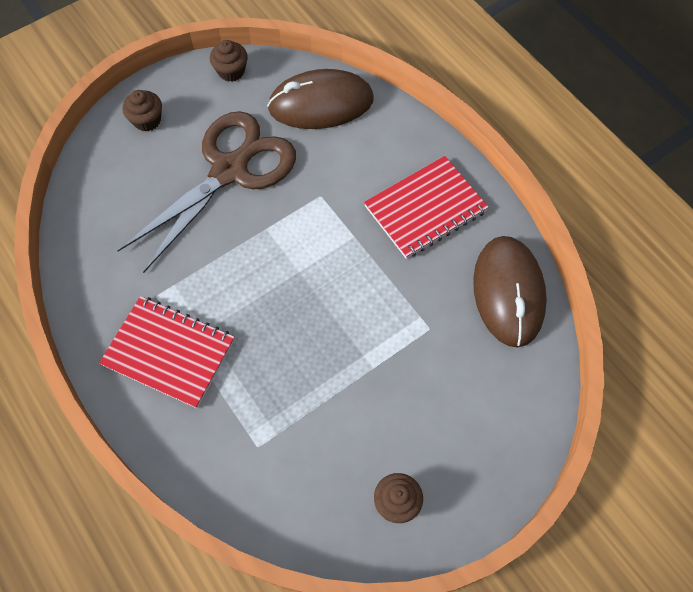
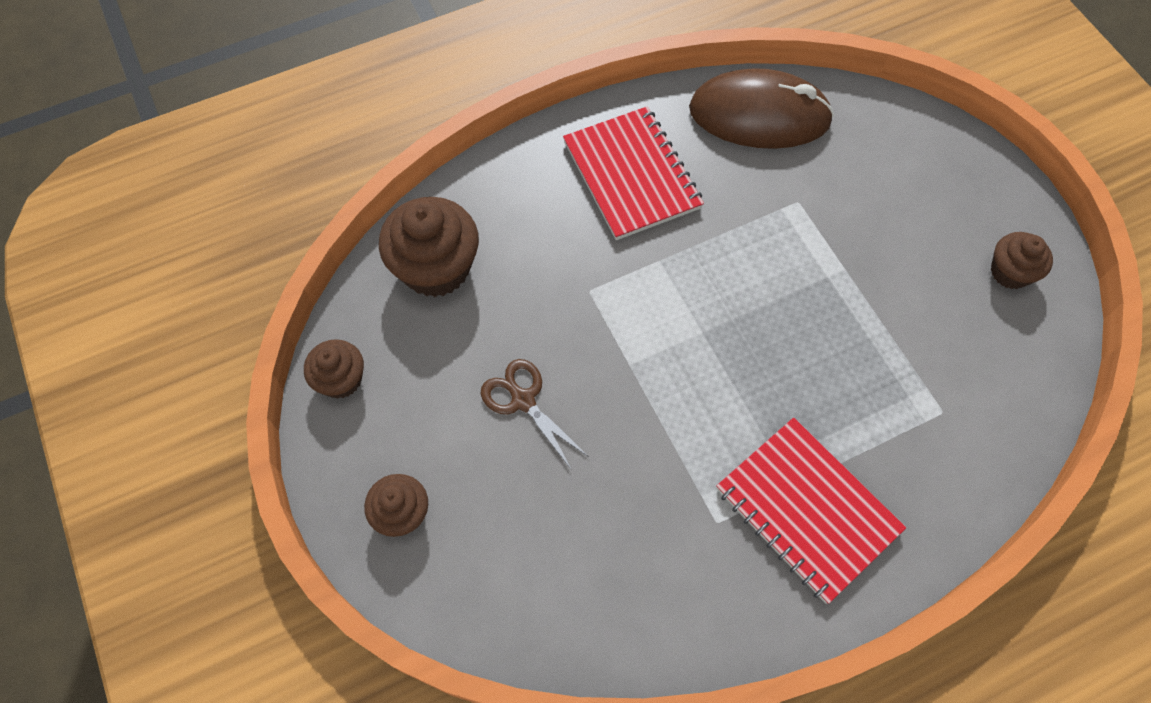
camera: 80 degrees left, 0 degrees up
(169, 352) = (807, 510): red notebook -> red notebook turned 75 degrees counterclockwise
(230, 170) = (522, 400): brown scissors -> brown scissors, size x0.44
(321, 104) = (436, 268): brown mouse -> brown cupcake

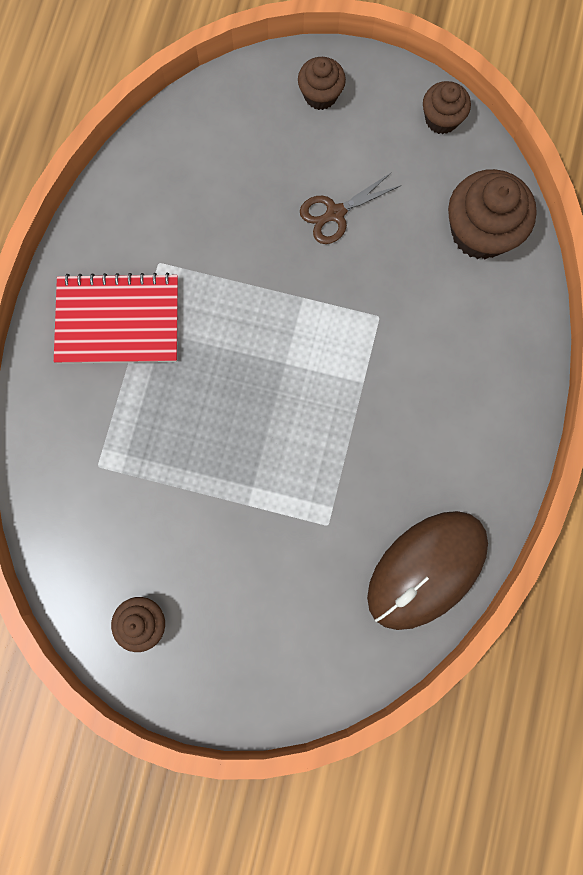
camera: 130 degrees right, 15 degrees up
(522, 400) = (335, 214): brown scissors -> brown scissors turned 150 degrees clockwise
(632, 175) = (450, 424): red notebook -> none

